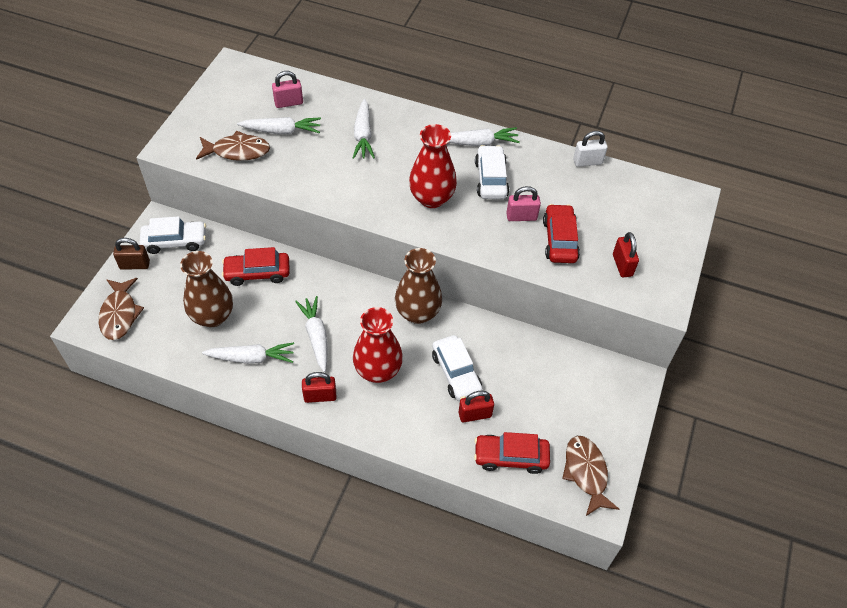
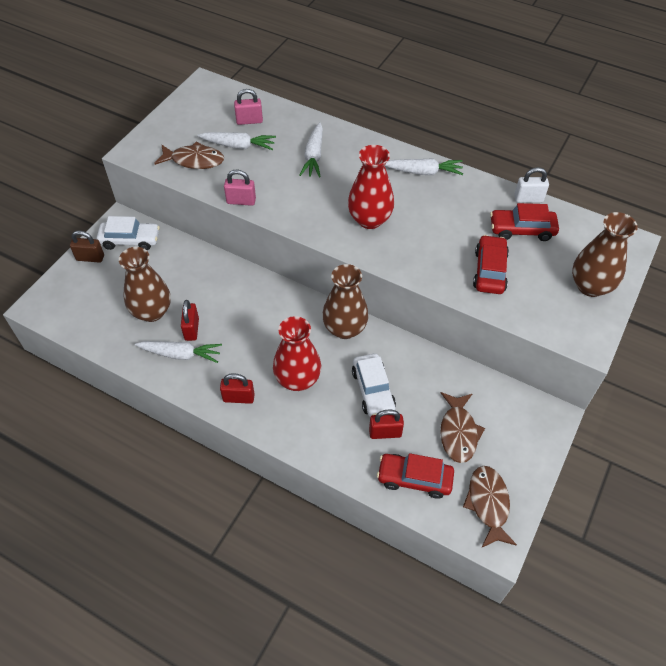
camera: 10 degrees right, 0 degrees up
(119, 314) = (68, 301): brown fish -> brown fish (458, 432)
(257, 273) = (200, 276): red car -> red car (522, 230)
(316, 336) = (244, 340): white carrot -> none
(491, 179) = (430, 207): white car -> none
(521, 217) = (454, 245): pink padlock -> pink padlock (241, 201)
(622, 265) = (549, 301): red padlock -> red padlock (192, 329)
(659, 245) = (590, 286): none -> brown vase

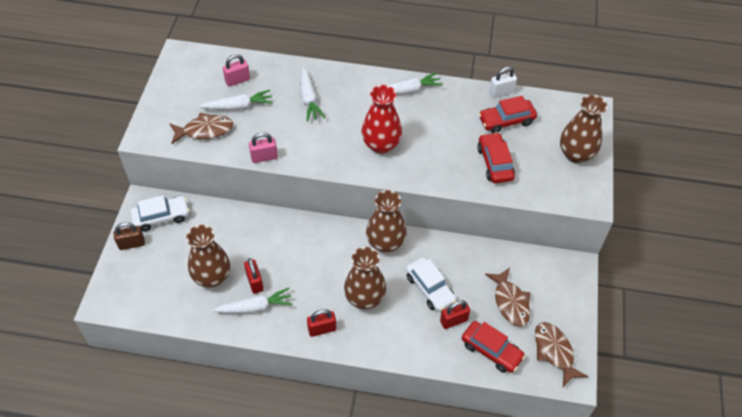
camera: 20 degrees left, 0 degrees up
(298, 379) = (364, 298): red vase -> brown vase
(414, 479) = (491, 350): red car -> red car turned 135 degrees counterclockwise

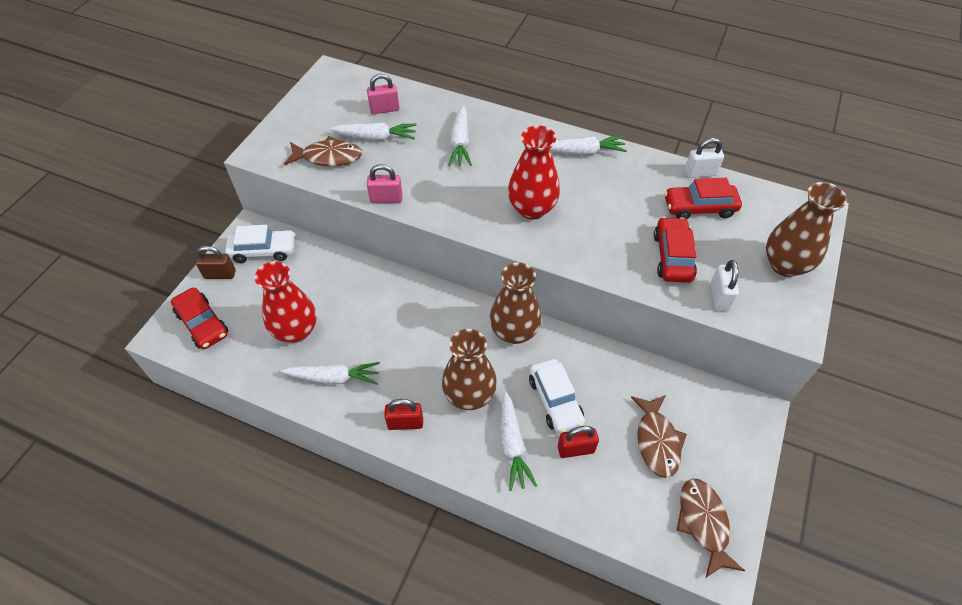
camera: 15 degrees right, 0 degrees up
(212, 277) = (296, 330): brown vase -> red vase
(255, 282) = (343, 347): red padlock -> none
(407, 327) = (512, 445): none -> white carrot
(491, 350) = (616, 501): red car -> red car (202, 324)
(534, 187) = (719, 297): none -> white padlock

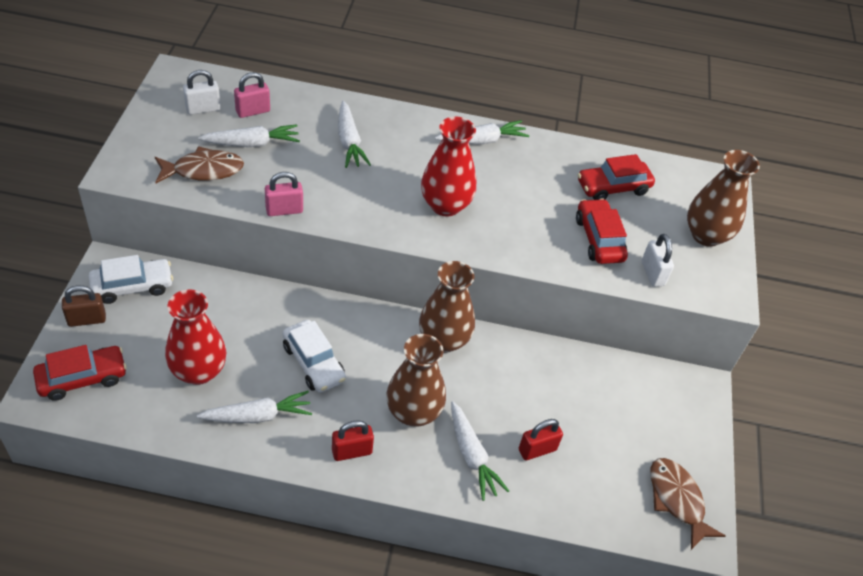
camera: 20 degrees left, 5 degrees down
(202, 324) = (82, 378): red car -> red car turned 60 degrees counterclockwise
(555, 400) = (504, 404): white car -> white car (313, 363)
(657, 441) = (615, 429): brown fish -> none
(700, 173) = (605, 152): white padlock -> white padlock (203, 109)

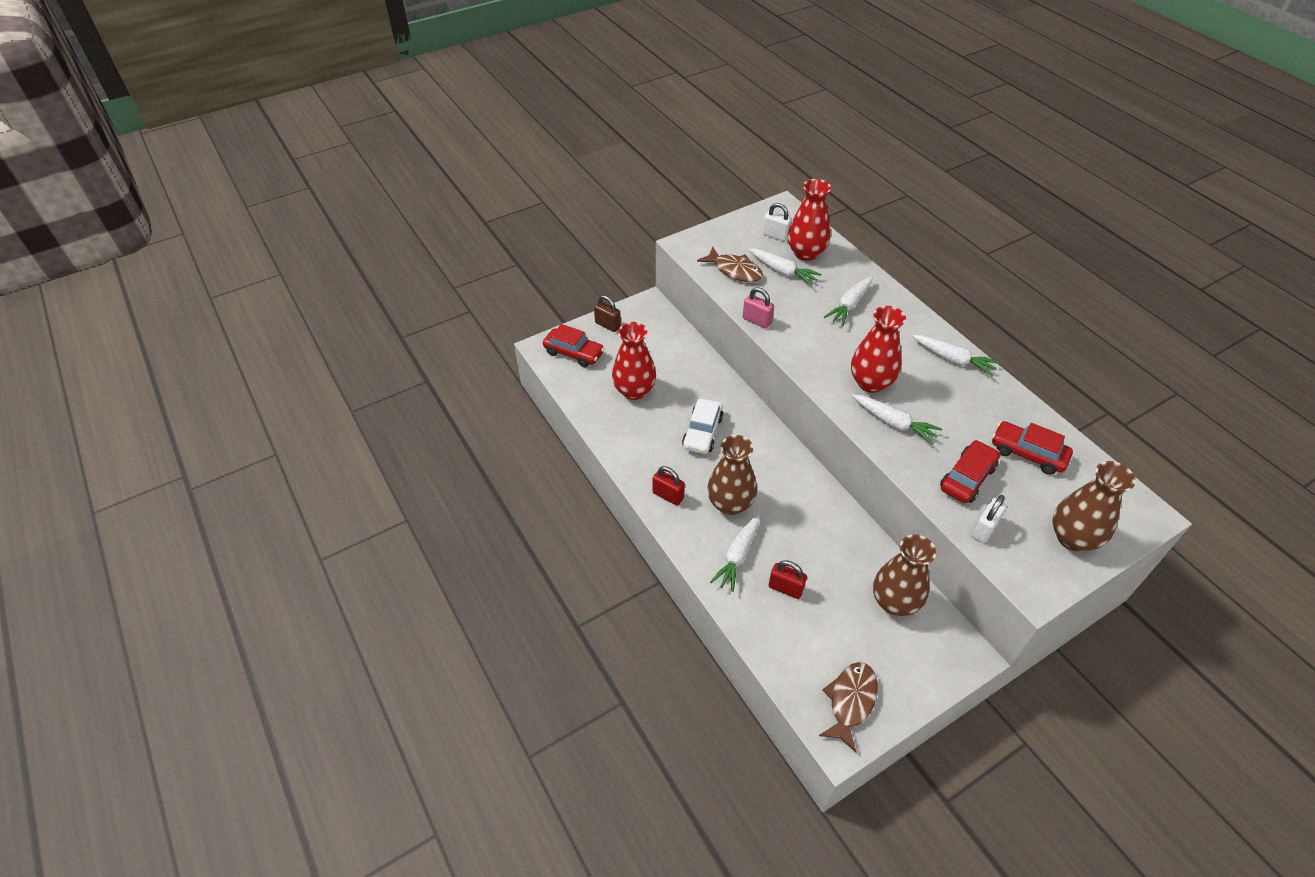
camera: 55 degrees right, 0 degrees up
(132, 286) = (649, 323): white car -> none
(253, 111) = (806, 253): pink padlock -> red vase
(258, 415) = (639, 437): white carrot -> white carrot (894, 423)
(443, 340) = (800, 479): brown vase -> brown vase (894, 602)

